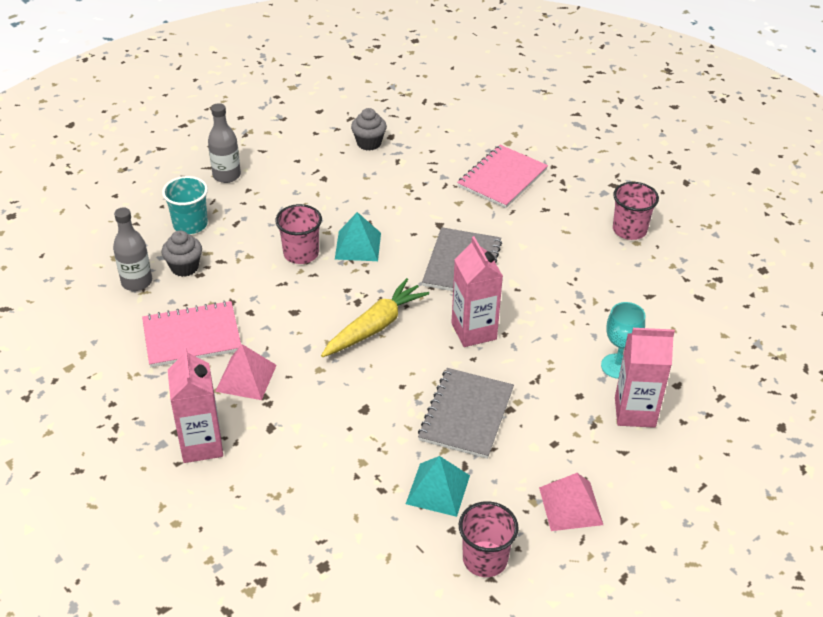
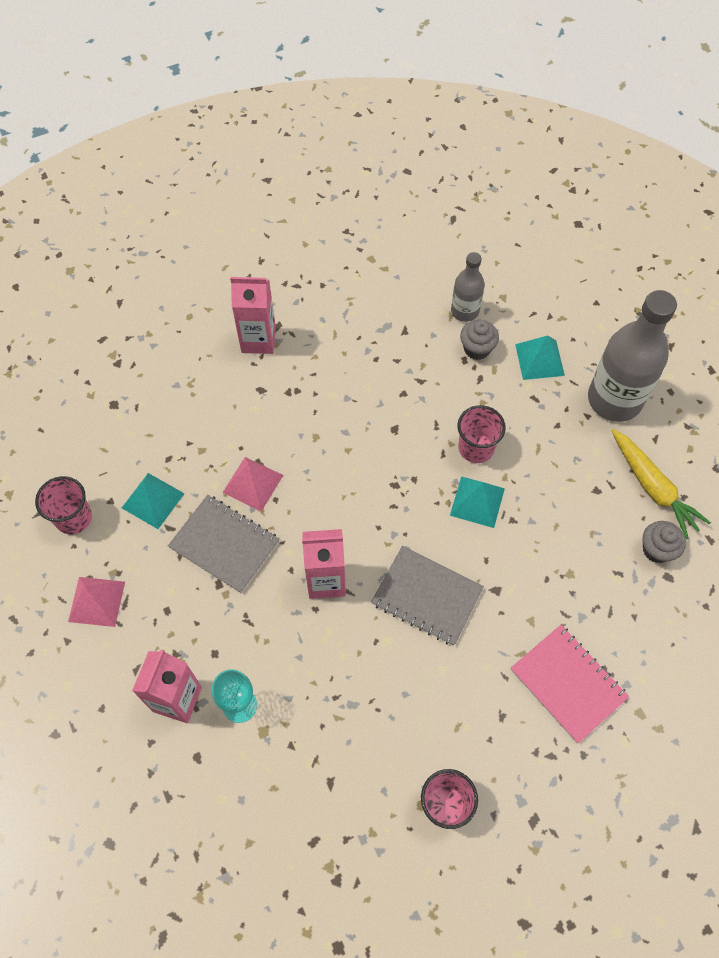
camera: 105 degrees right, 20 degrees up
(190, 224) = (539, 359): turquoise cup -> turquoise pyramid
(192, 336) = (384, 345): pink notebook -> none
(226, 175) = (614, 399): grey bottle -> grey bottle, size x1.86
(246, 378) = (322, 379): pink pyramid -> pink pyramid (253, 483)
(375, 326) = (357, 493): yellow carrot -> yellow carrot (653, 488)

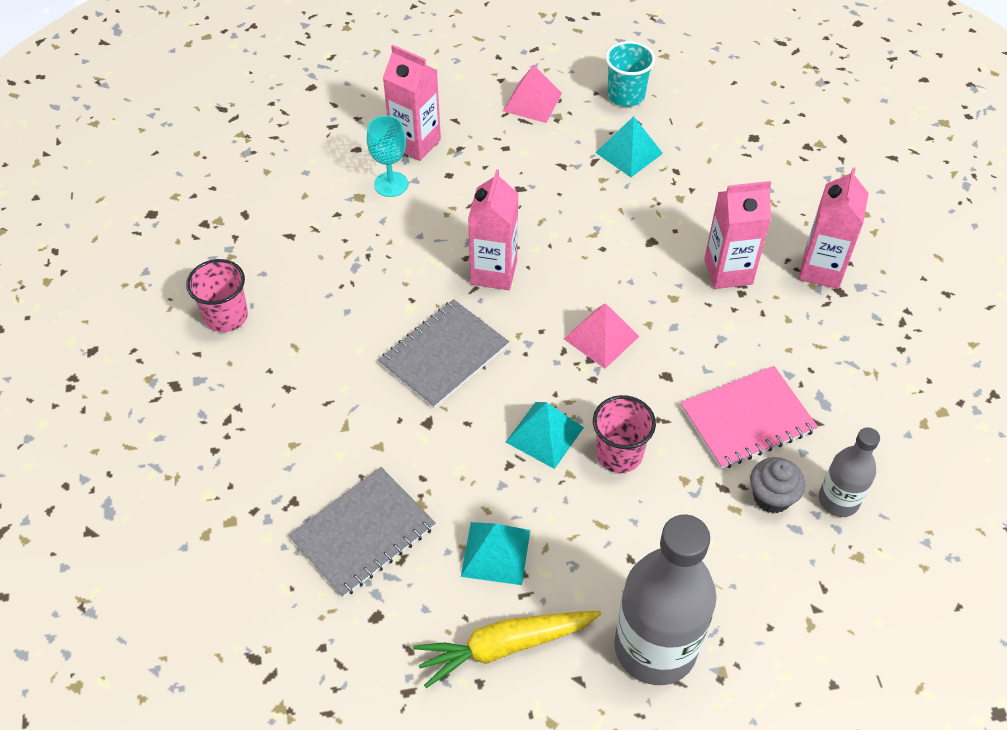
camera: 105 degrees right, 10 degrees down
(73, 518) = (626, 95): pink cup -> turquoise cup
(224, 544) = (562, 199): grey notebook -> grey notebook (363, 533)
(253, 483) = (627, 233): pink pyramid -> pink pyramid (601, 337)
(277, 402) = (728, 271): none -> pink carton
(539, 359) = (741, 570): turquoise pyramid -> turquoise pyramid (496, 553)
(568, 683) = (294, 460): pink notebook -> pink notebook (747, 419)
(657, 549) = (416, 616): grey cupcake -> none

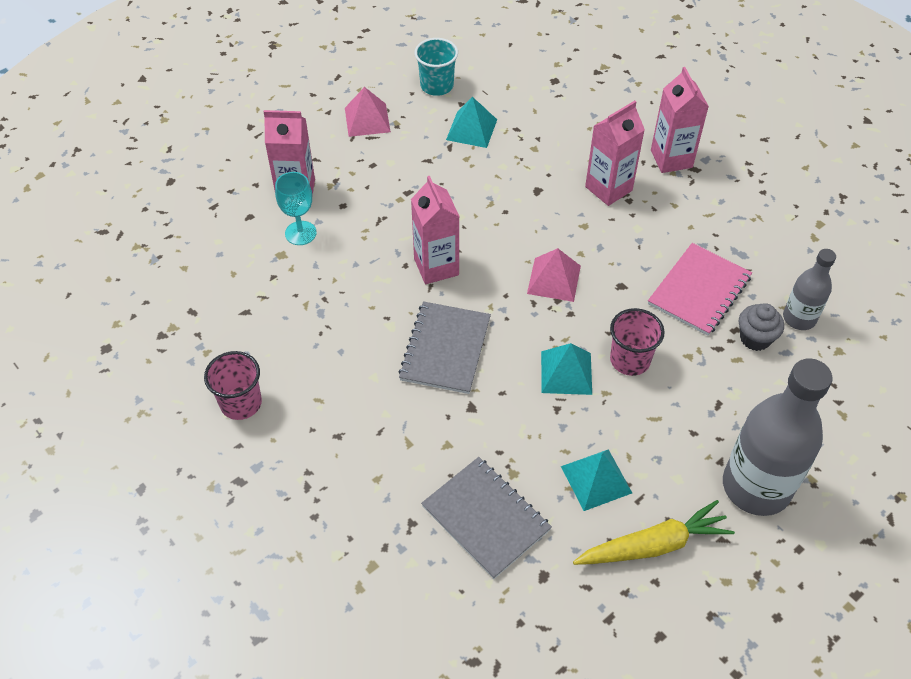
camera: 30 degrees left, 0 degrees up
(363, 533) = (486, 518): grey notebook -> grey notebook turned 60 degrees counterclockwise
(504, 646) = (653, 545): yellow carrot -> yellow carrot turned 150 degrees counterclockwise

